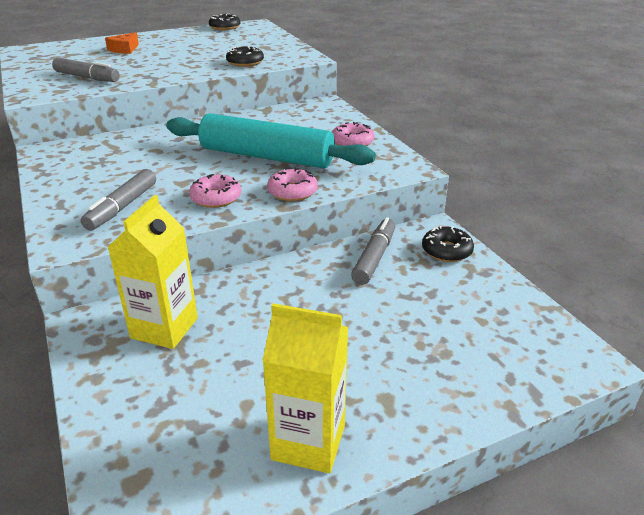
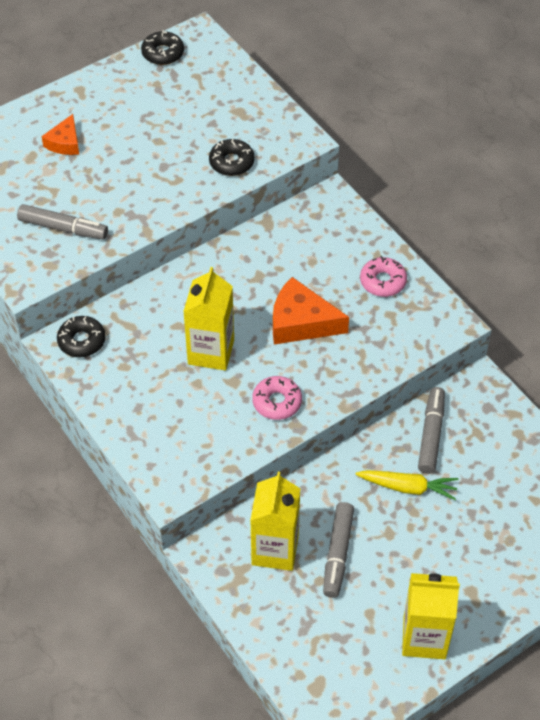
camera: 10 degrees left, 20 degrees up
(122, 207) = (194, 429): grey marker -> grey marker (337, 554)
(174, 165) = (211, 352): none -> yellow carton
(267, 156) = (301, 322): turquoise rolling pin -> orange cheese
(292, 192) = (346, 381): pink donut -> none
(337, 294) = (408, 487): none -> yellow carrot
(446, 251) = (496, 415): black donut -> black donut (81, 341)

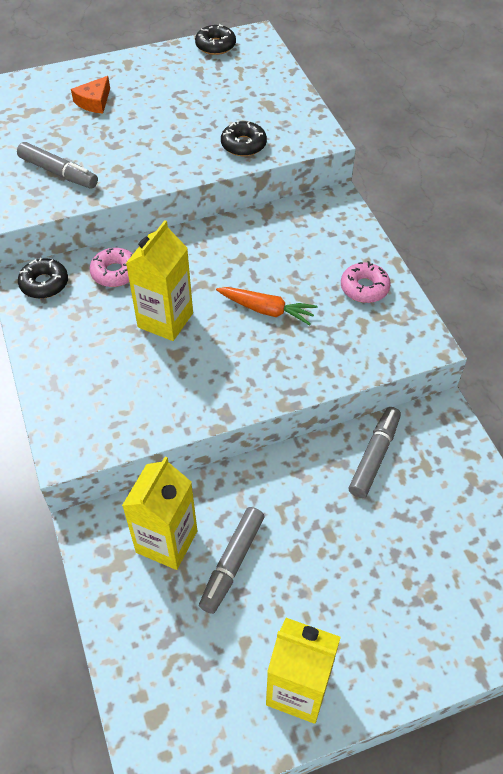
camera: 15 degrees right, 0 degrees up
(277, 402) = (213, 384): pink donut -> pink donut (115, 272)
(301, 322) = (267, 310): orange cheese -> orange carrot
(408, 487) = (332, 508): yellow carrot -> none

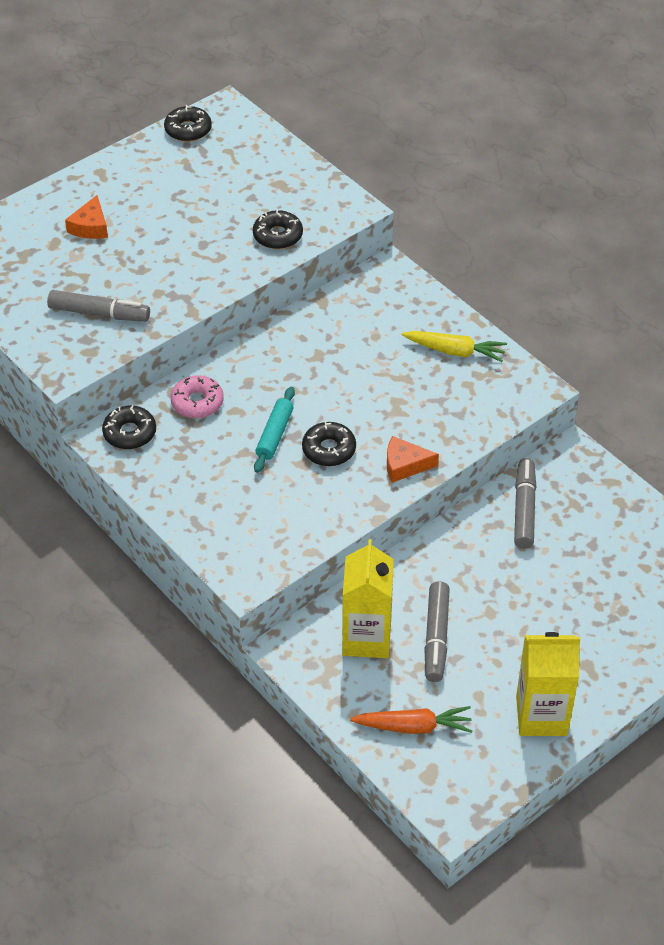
camera: 20 degrees left, 5 degrees down
(165, 320) = (275, 435): yellow carton -> turquoise rolling pin
(206, 347) = (329, 449): none -> black donut
(267, 310) = (370, 398): orange carrot -> orange carrot (414, 726)
(268, 382) = (405, 465): none -> orange cheese
(364, 288) = (455, 351): pink donut -> yellow carrot

